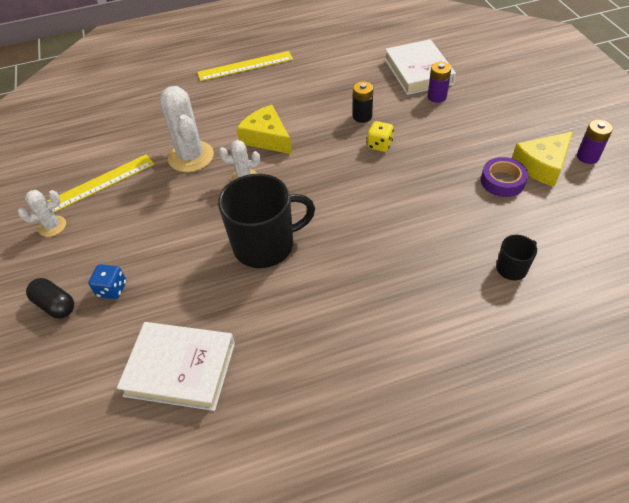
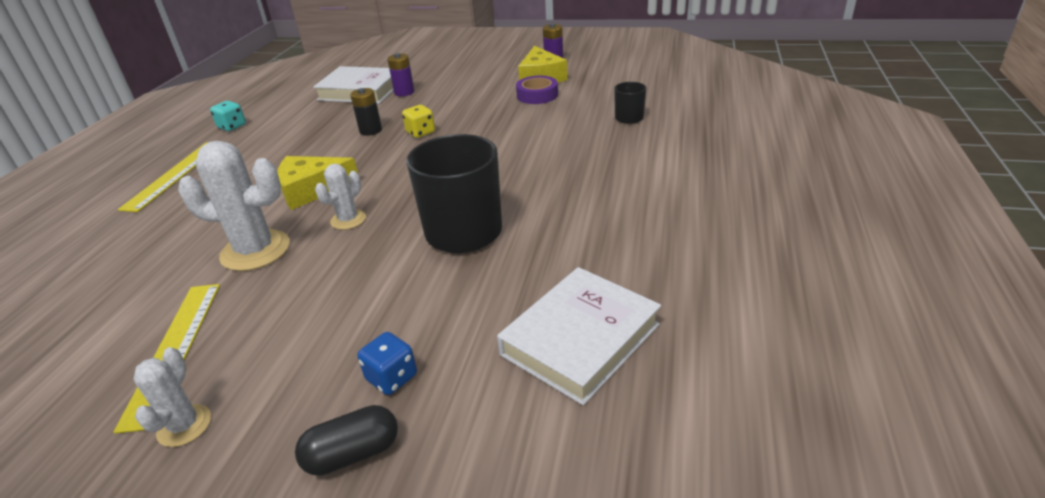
camera: 60 degrees left, 15 degrees down
(317, 47) = (232, 126): none -> turquoise dice

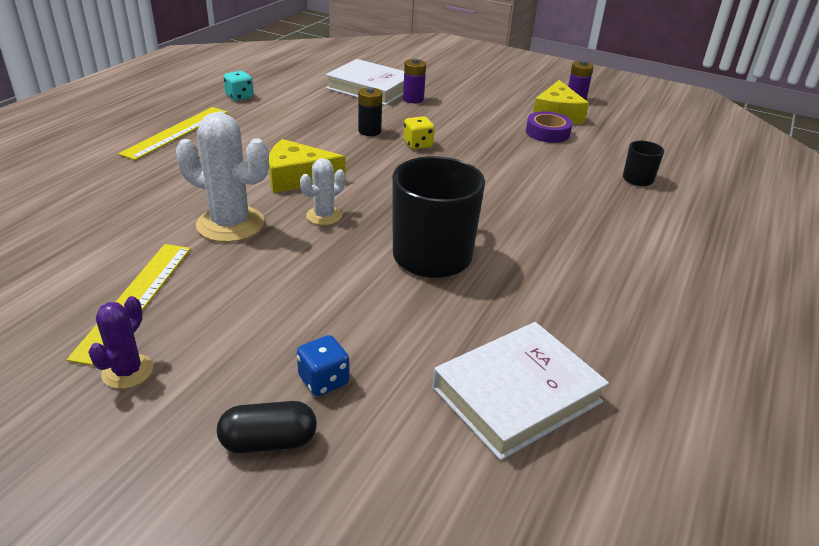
camera: 10 degrees right, 0 degrees up
(184, 426) = (127, 371): white cactus -> purple cactus

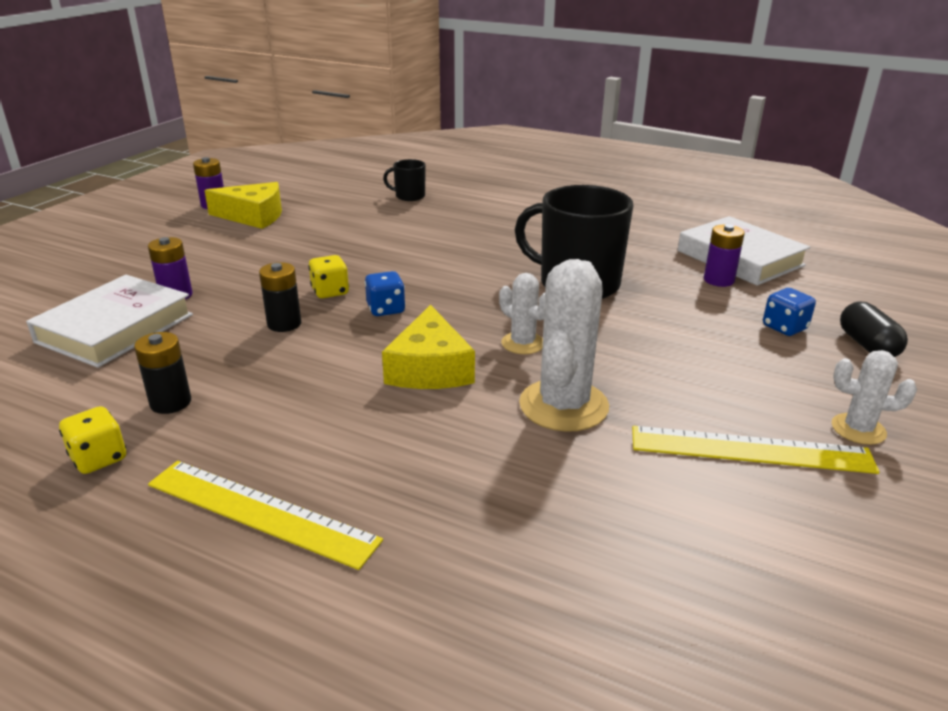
camera: 90 degrees left, 5 degrees down
(127, 371) = (858, 429): purple cactus -> white cactus
(239, 97) = (99, 458): turquoise dice -> yellow dice
(284, 107) = (170, 402): none -> black battery
(388, 164) = (386, 309): none -> blue dice
(447, 357) = (718, 280): none -> purple battery
(547, 133) = (303, 223): purple tape -> none

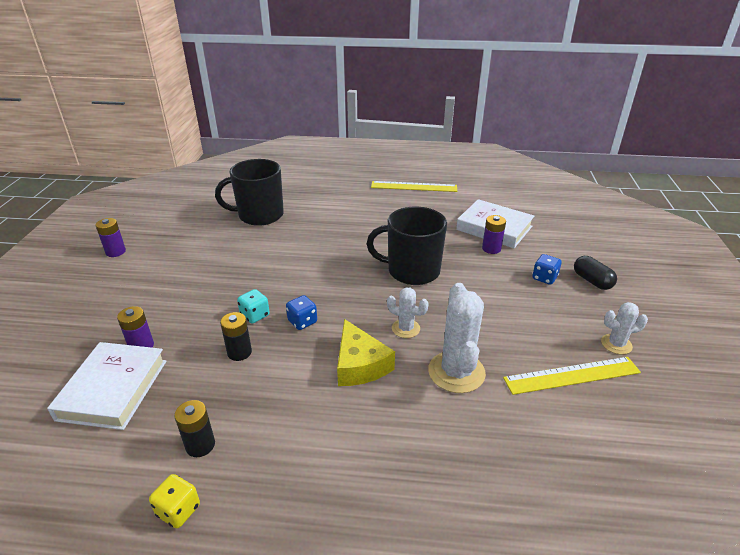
camera: 20 degrees left, 5 degrees up
(253, 216) = (154, 257): yellow cheese -> none
(261, 511) = (320, 516): yellow ruler -> yellow ruler (414, 186)
(330, 292) = (255, 315): yellow dice -> turquoise dice
(409, 196) = (259, 215): black mug -> black mug, size x2.12

